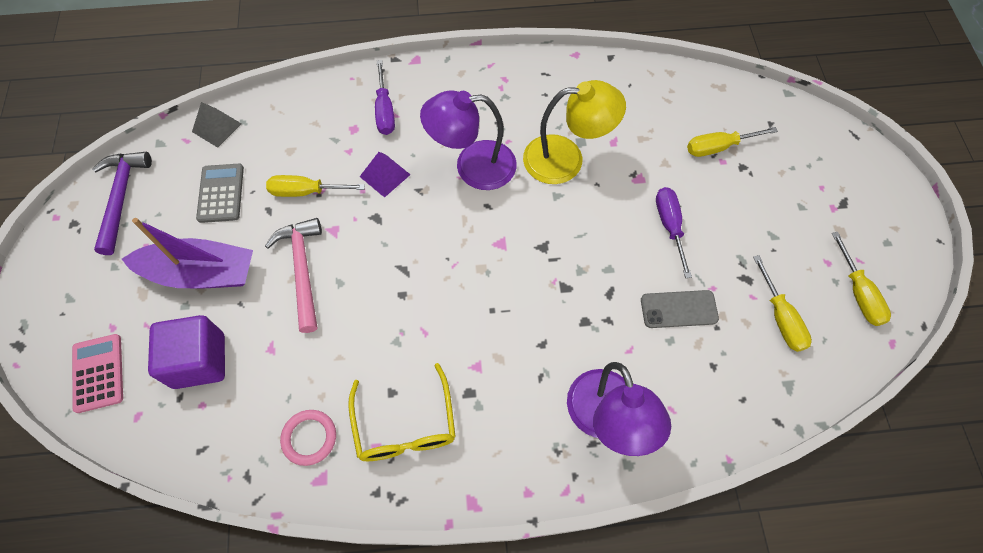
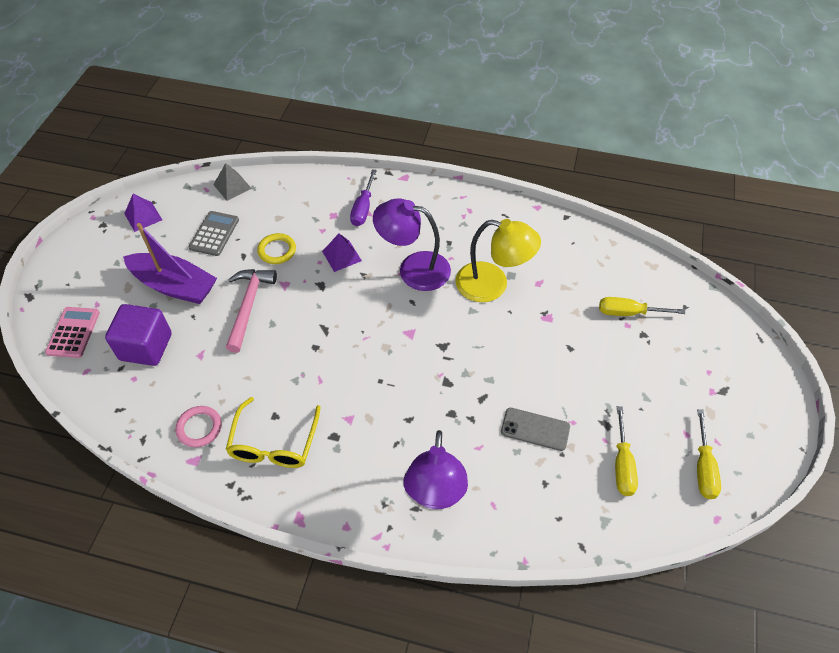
camera: 20 degrees right, 10 degrees down
(121, 198) = (143, 216): purple hammer -> purple pyramid
(306, 191) = (277, 250): yellow screwdriver -> yellow ring
(670, 226) = (557, 362): purple screwdriver -> none

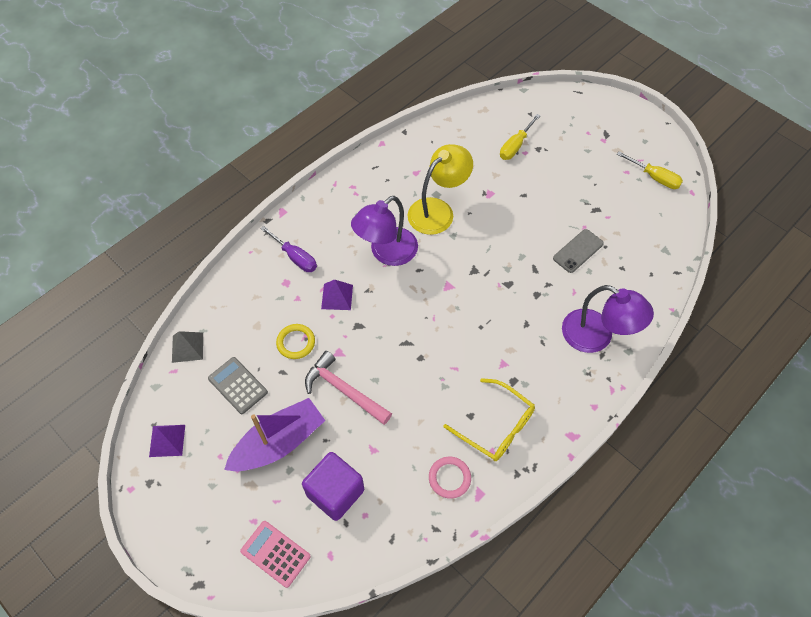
camera: 60 degrees left, 5 degrees up
(622, 464) = (630, 218): yellow screwdriver -> none

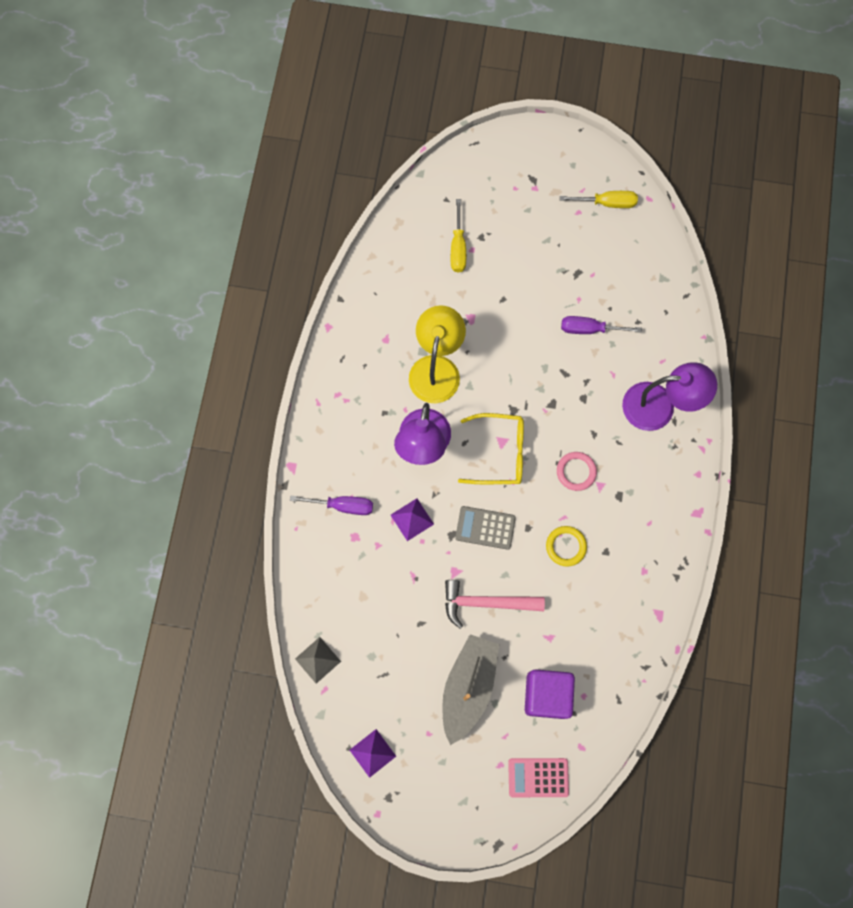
camera: 35 degrees left, 15 degrees up
(238, 385) = (392, 663): grey calculator -> grey calculator (485, 528)
(279, 443) = (468, 687): purple boat -> grey boat
(296, 342) = (410, 588): yellow ring -> yellow ring (566, 546)
(449, 478) = (627, 618): pink ring -> pink ring (576, 472)
(496, 427) = (633, 547): yellow glasses -> yellow glasses (500, 453)
(578, 251) = (590, 329): grey phone -> purple screwdriver

